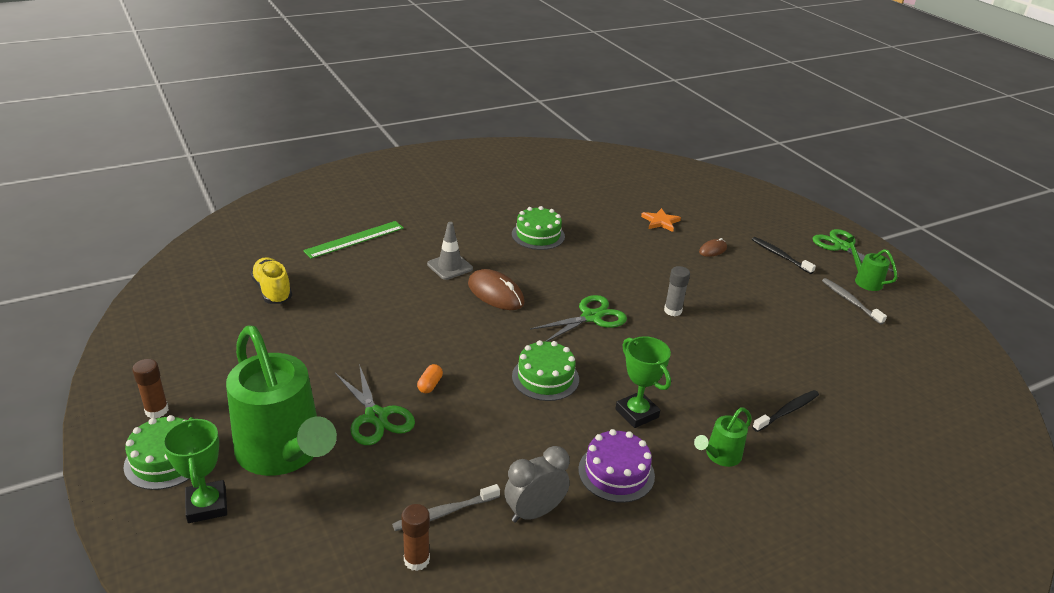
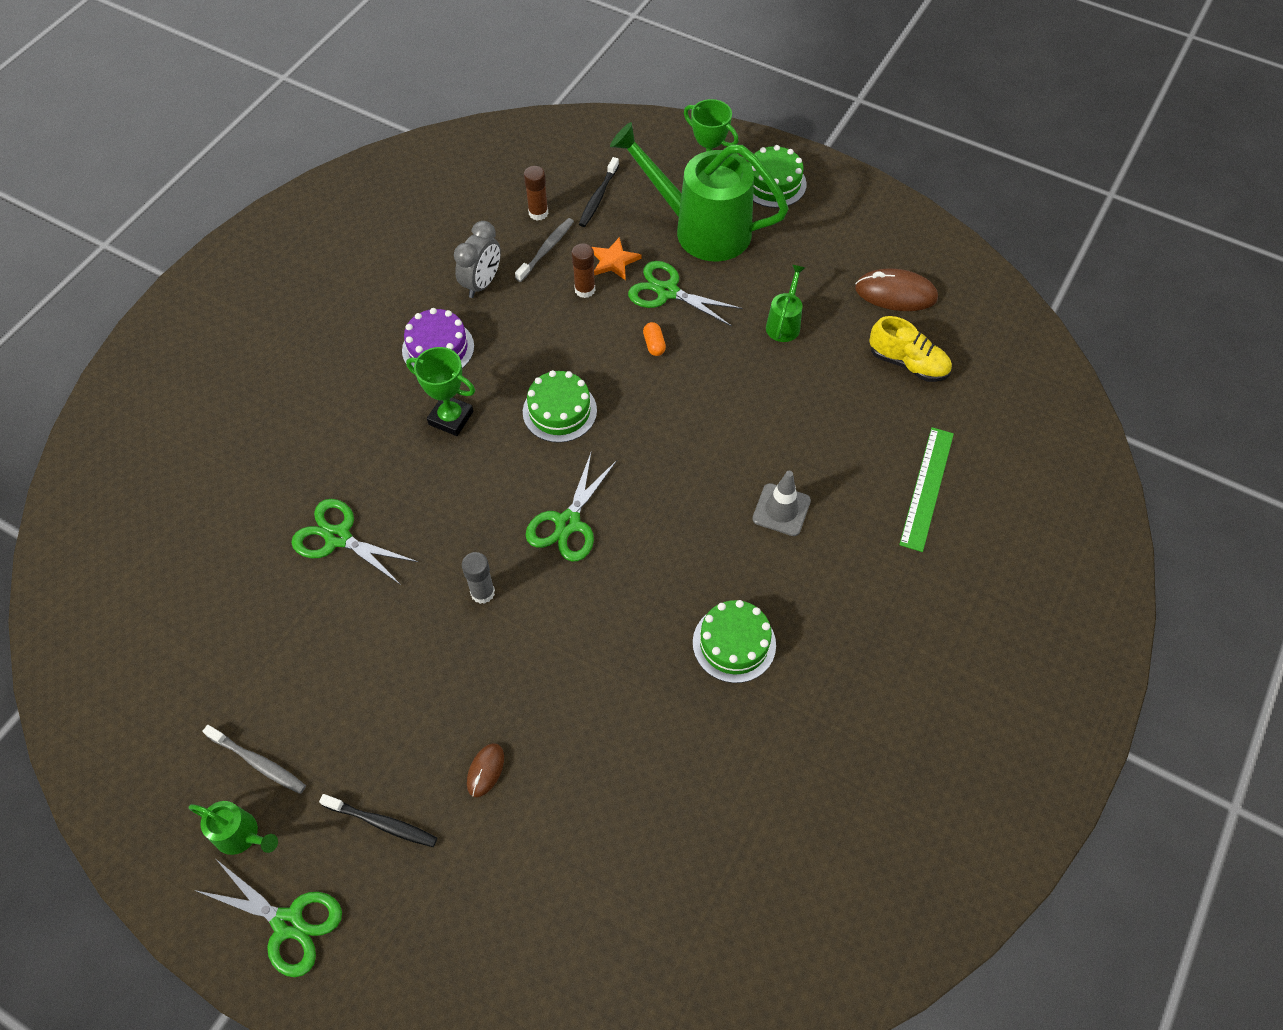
camera: 150 degrees right, 25 degrees up
(157, 410) = (830, 208): brown glue stick -> brown glue stick (585, 290)
(495, 293) = (695, 497): brown mouse -> brown mouse (895, 293)
(660, 222) = (593, 801): orange star -> orange star (613, 261)
(719, 456) = (355, 412): green watering can -> green watering can (784, 323)
(765, 379) = (338, 537): none -> green scissors
(787, 411) = (304, 503): black toothbrush -> black toothbrush (598, 197)

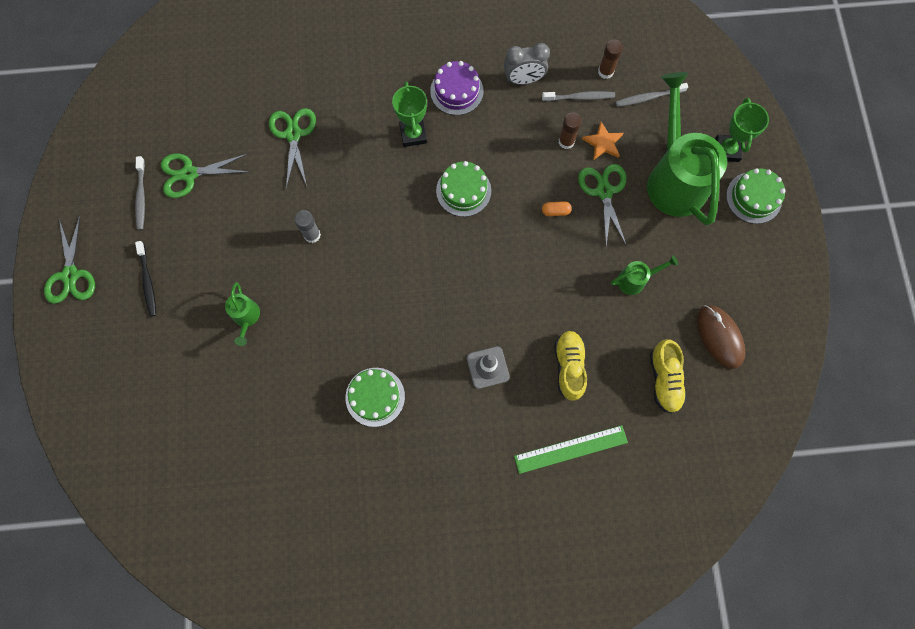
camera: 55 degrees right, 15 degrees up
(242, 835) = (100, 219): green watering can -> green watering can (246, 318)
(485, 770) = (209, 312): brown mouse -> none
(568, 523) = (389, 249): green scissors -> green scissors (190, 174)
(598, 197) = (648, 97): black toothbrush -> grey toothbrush
(654, 344) = (555, 211): orange capsule -> orange capsule turned 45 degrees clockwise
(835, 435) = (569, 366): none -> yellow shoe

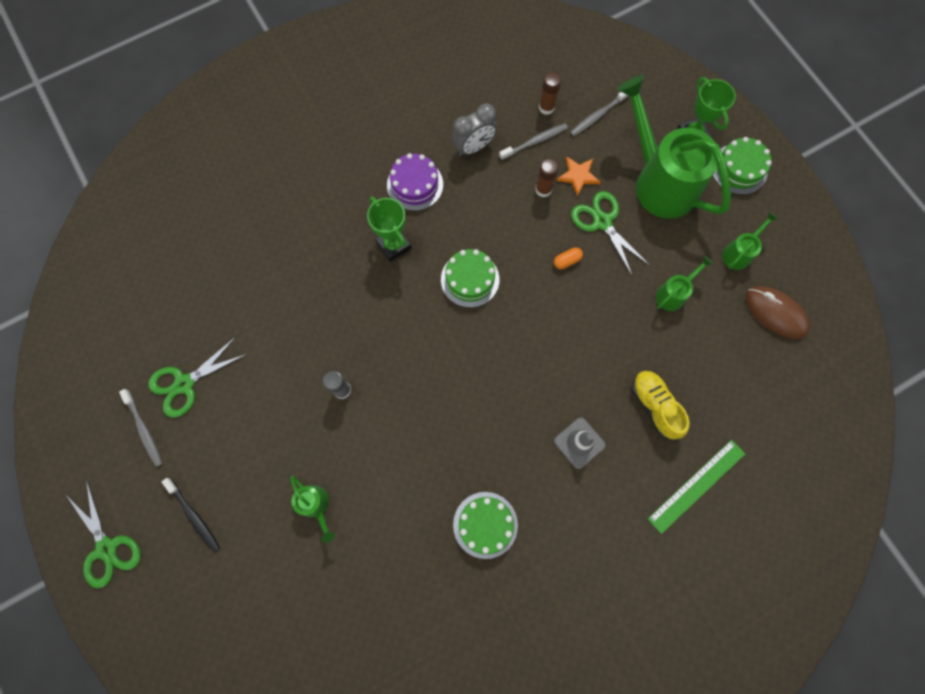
camera: 25 degrees left, 0 degrees up
(293, 134) = (273, 297): green scissors -> none
(664, 379) = (747, 377): yellow shoe -> none
(714, 271) = (739, 253): none -> green watering can

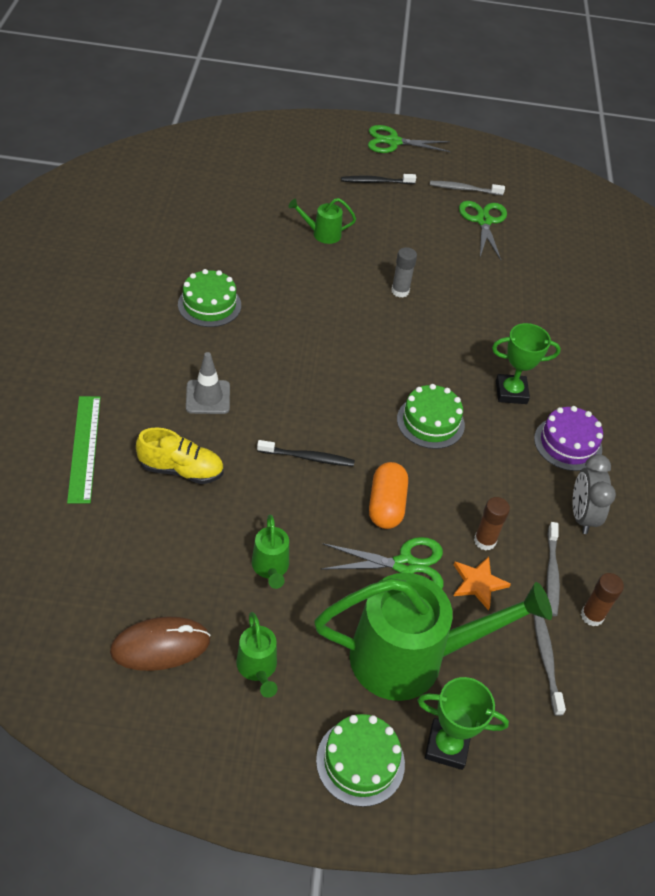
camera: 120 degrees right, 25 degrees down
(567, 261) = (386, 505): orange capsule -> orange capsule, size x1.91
(572, 334) = (308, 458): none -> black toothbrush

